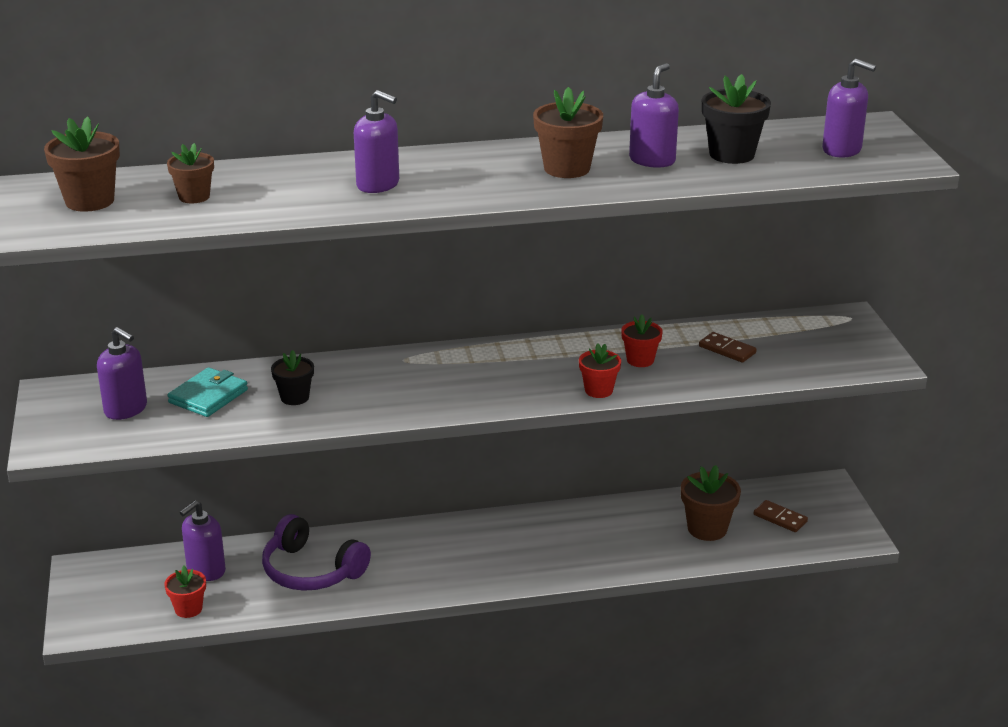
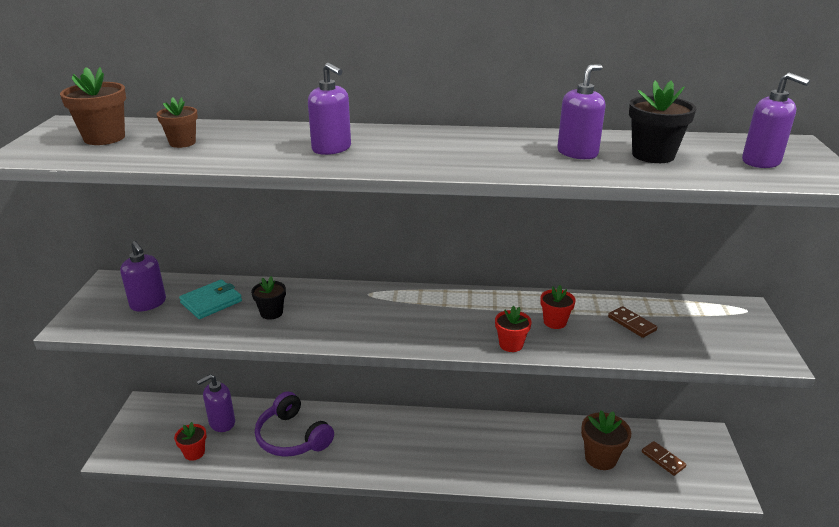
camera: 15 degrees right, 0 degrees up
(567, 168) = (498, 152): brown flower pot -> none

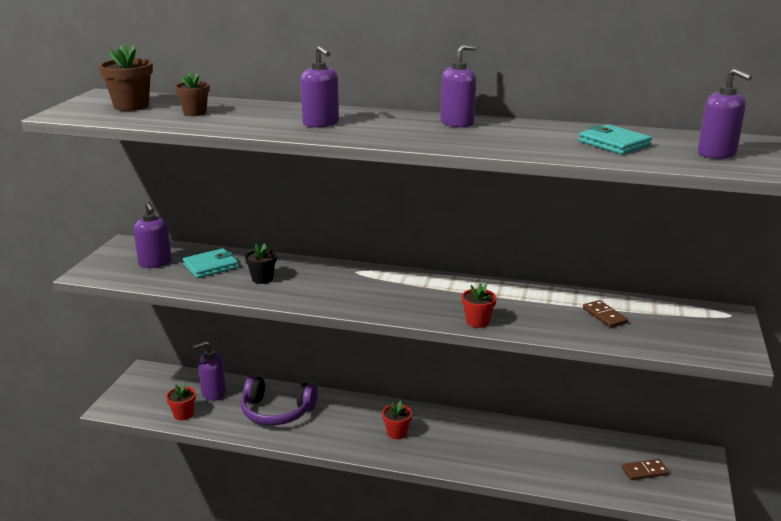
camera: 10 degrees right, 5 degrees down
(292, 437) = (276, 411): purple headphones -> purple headphones turned 45 degrees counterclockwise
(555, 322) = (527, 308): red flower pot -> red flower pot (397, 433)
(577, 153) = (543, 138): purple soap dispenser -> purple soap dispenser (457, 123)
(600, 458) = (578, 462): brown flower pot -> none
(653, 155) = (614, 143): black flower pot -> turquoise wallet
(663, 459) = (644, 471): brown domino -> brown domino turned 75 degrees counterclockwise

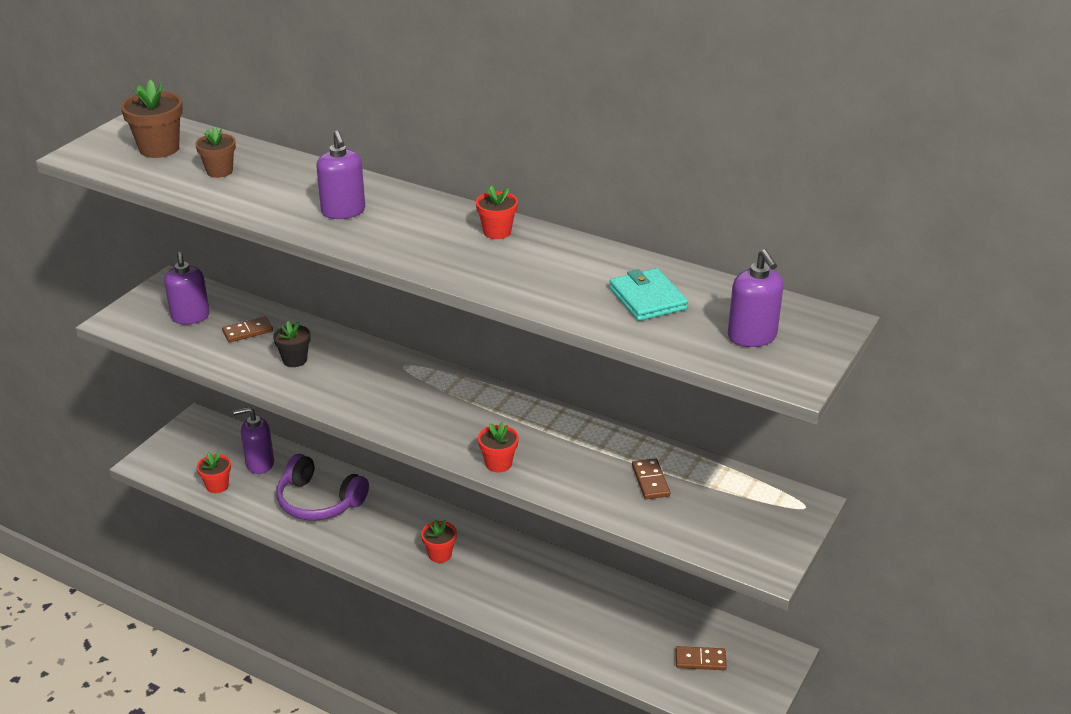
camera: 15 degrees right, 10 degrees up
(211, 266) = (247, 331): turquoise wallet -> brown domino
(457, 123) = (497, 232): purple soap dispenser -> red flower pot

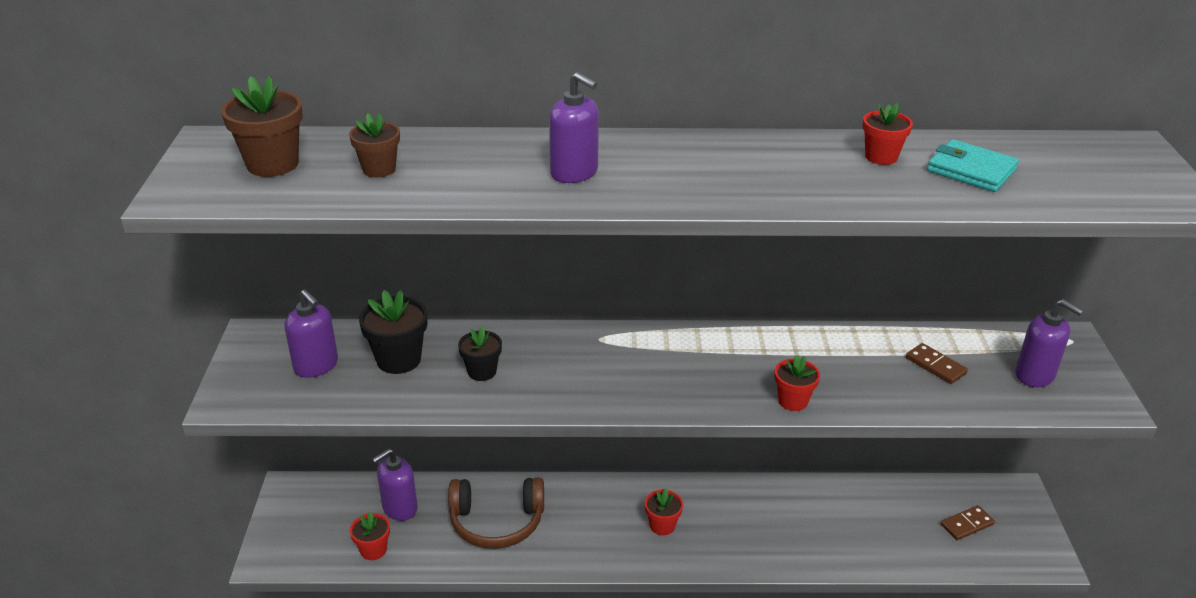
camera: 30 degrees left, 0 degrees up
(247, 331) = (399, 360): brown domino -> black flower pot
(319, 501) = (497, 522): purple headphones -> brown headphones
(497, 232) = (753, 150): red flower pot -> red flower pot (881, 157)
(752, 337) = (1100, 176): purple soap dispenser -> purple soap dispenser (1035, 375)

